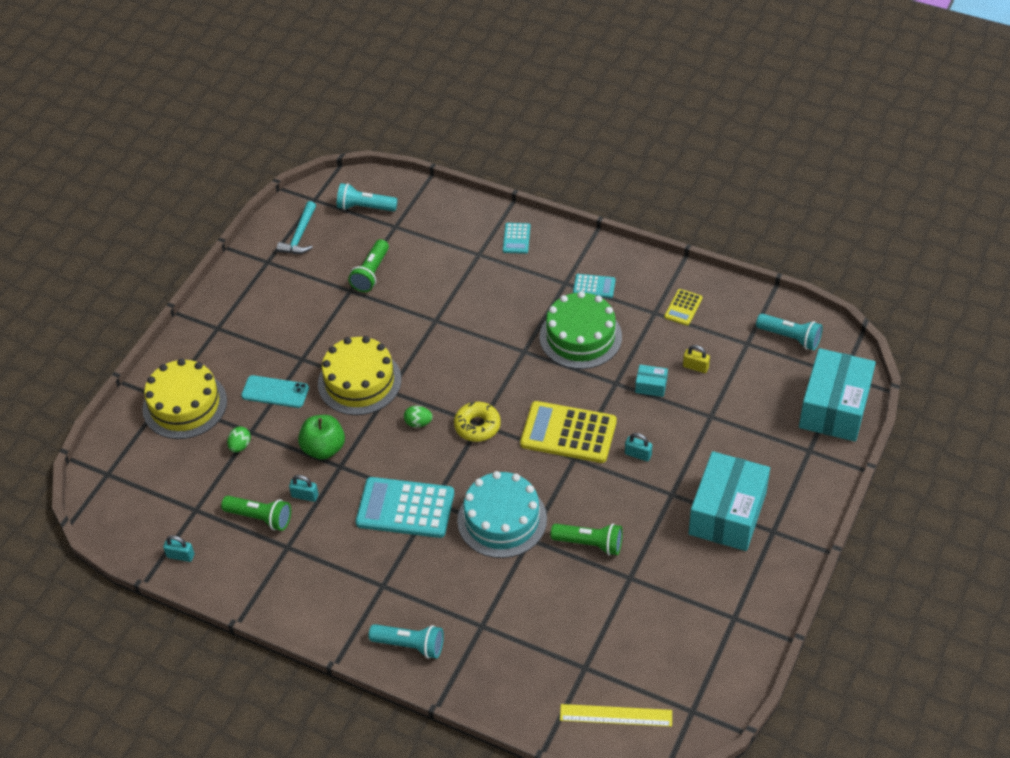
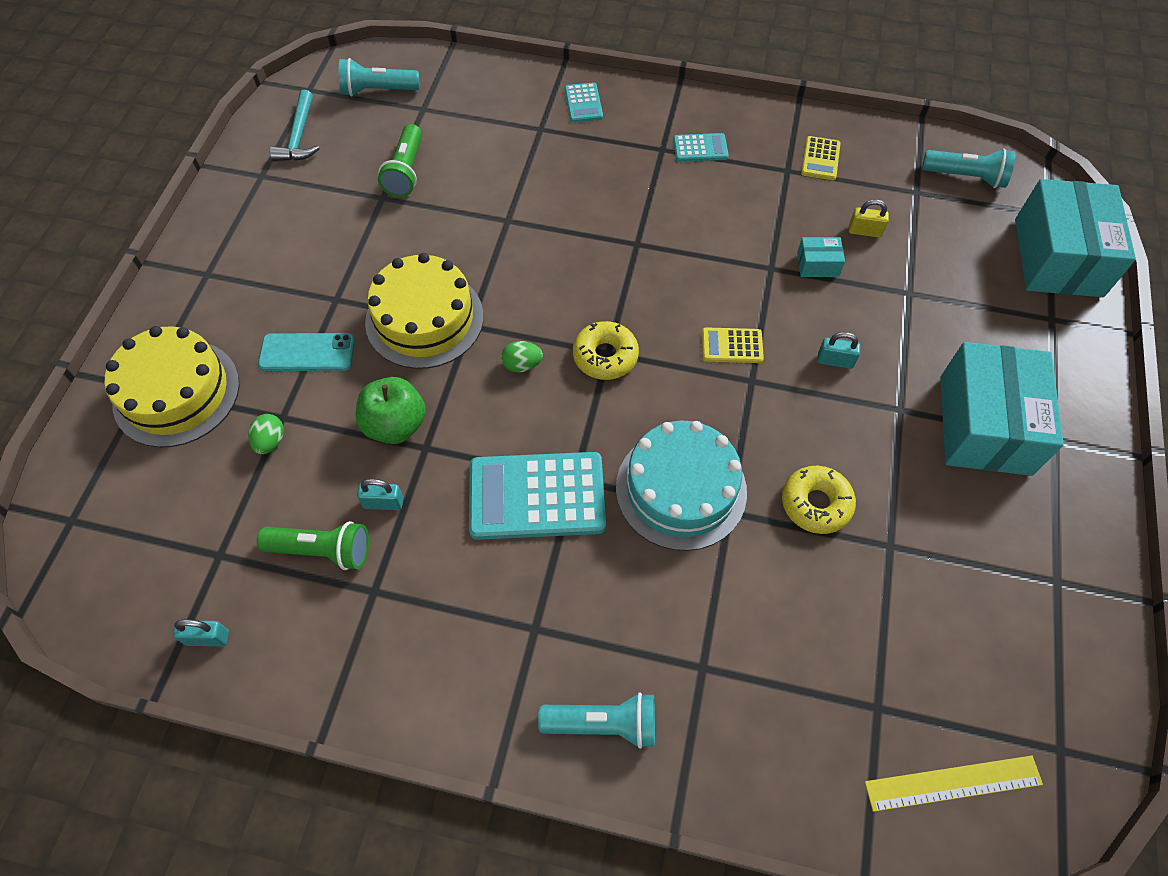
camera: 15 degrees left, 10 degrees up
(568, 433) = (732, 346): yellow calculator -> yellow calculator, size x0.49
(580, 336) = (704, 214): green cake -> none
(589, 544) = (816, 504): green flashlight -> yellow donut

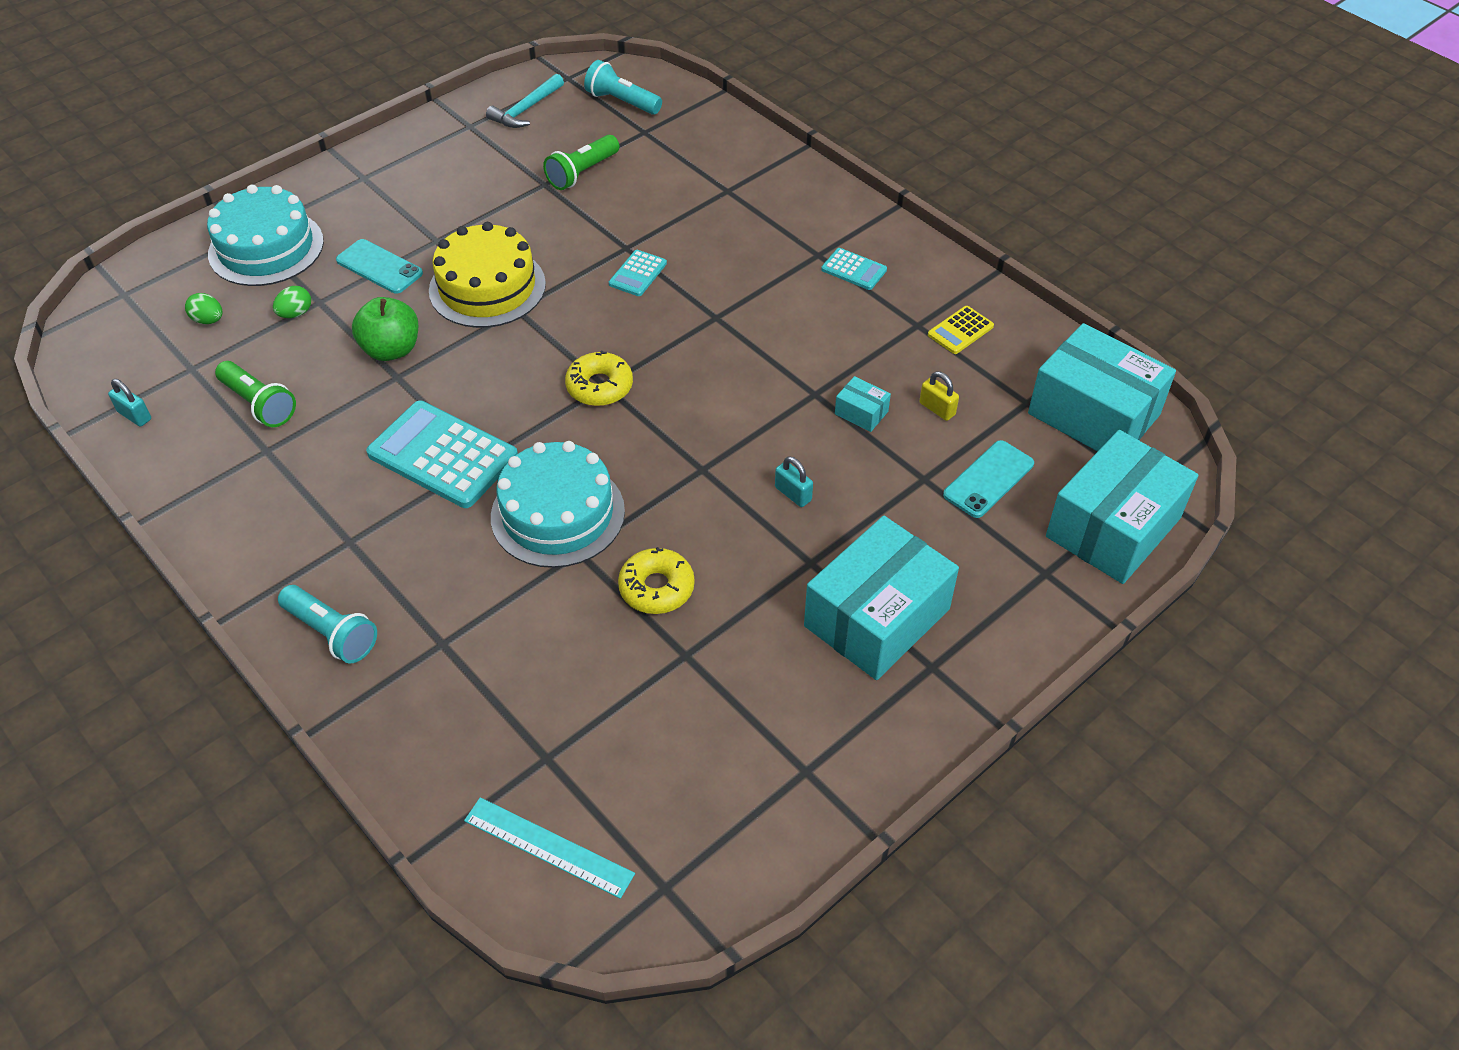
camera: 35 degrees right, 10 degrees down
(176, 393) = (266, 248): yellow cake -> turquoise cake
(383, 503) = (330, 397): turquoise padlock -> none
(522, 365) = (527, 358): green egg -> green egg (208, 320)
(583, 103) = (786, 187): turquoise calculator -> turquoise calculator (638, 274)
(732, 346) = (714, 435): yellow calculator -> none
(950, 268) = (988, 479): none -> turquoise phone
(953, 782) = (548, 847): yellow ruler -> turquoise ruler
(965, 177) = (1093, 414): turquoise flashlight -> turquoise box

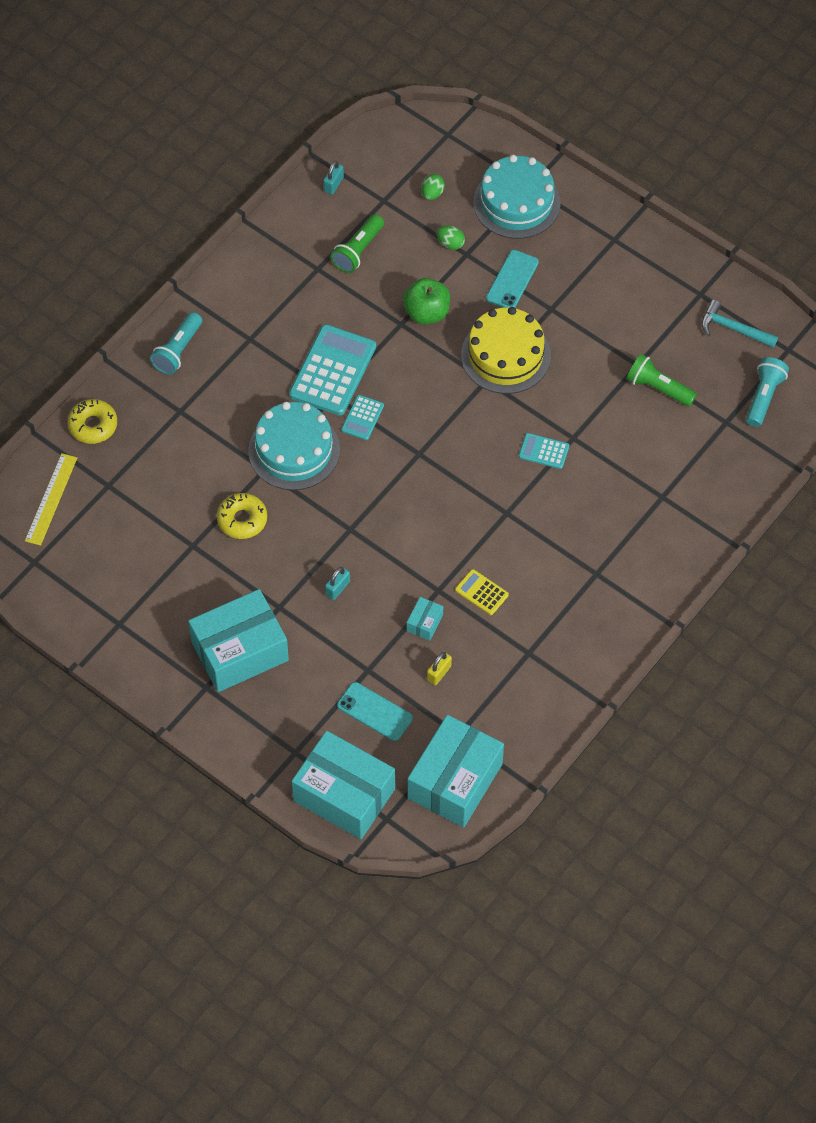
camera: 80 degrees right, 10 degrees up
(548, 847) = (51, 499): turquoise ruler -> yellow ruler
(599, 386) = (417, 450): yellow donut -> yellow donut (93, 425)
(854, 270) = (583, 601): turquoise calculator -> turquoise calculator (362, 418)
(877, 617) = (240, 651): turquoise box -> turquoise box turned 60 degrees counterclockwise
(960, 331) = (528, 683): yellow calculator -> yellow calculator (481, 592)

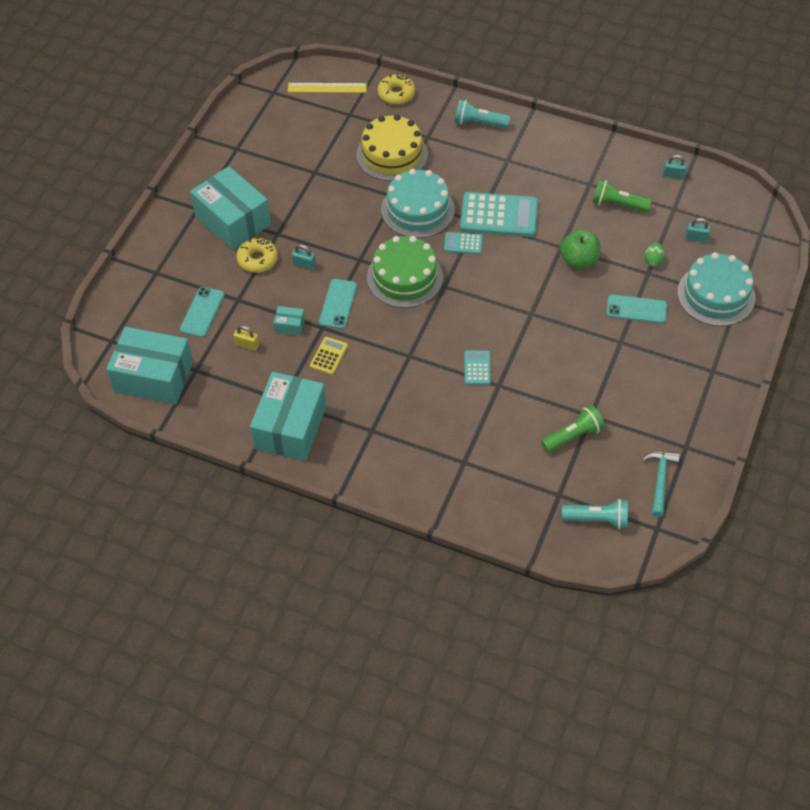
camera: 75 degrees right, 5 degrees down
(242, 520) = (346, 194): yellow donut -> yellow donut (257, 259)
(344, 795) = (126, 310): turquoise box -> turquoise box (290, 427)
(392, 489) = (404, 277): none -> green cake
(409, 566) = (338, 304): none -> turquoise phone
(432, 193) = (696, 238): green egg -> turquoise padlock
(505, 355) = (560, 321): yellow cake -> yellow cake (392, 154)
(658, 388) = (573, 436): green flashlight -> green flashlight turned 45 degrees clockwise

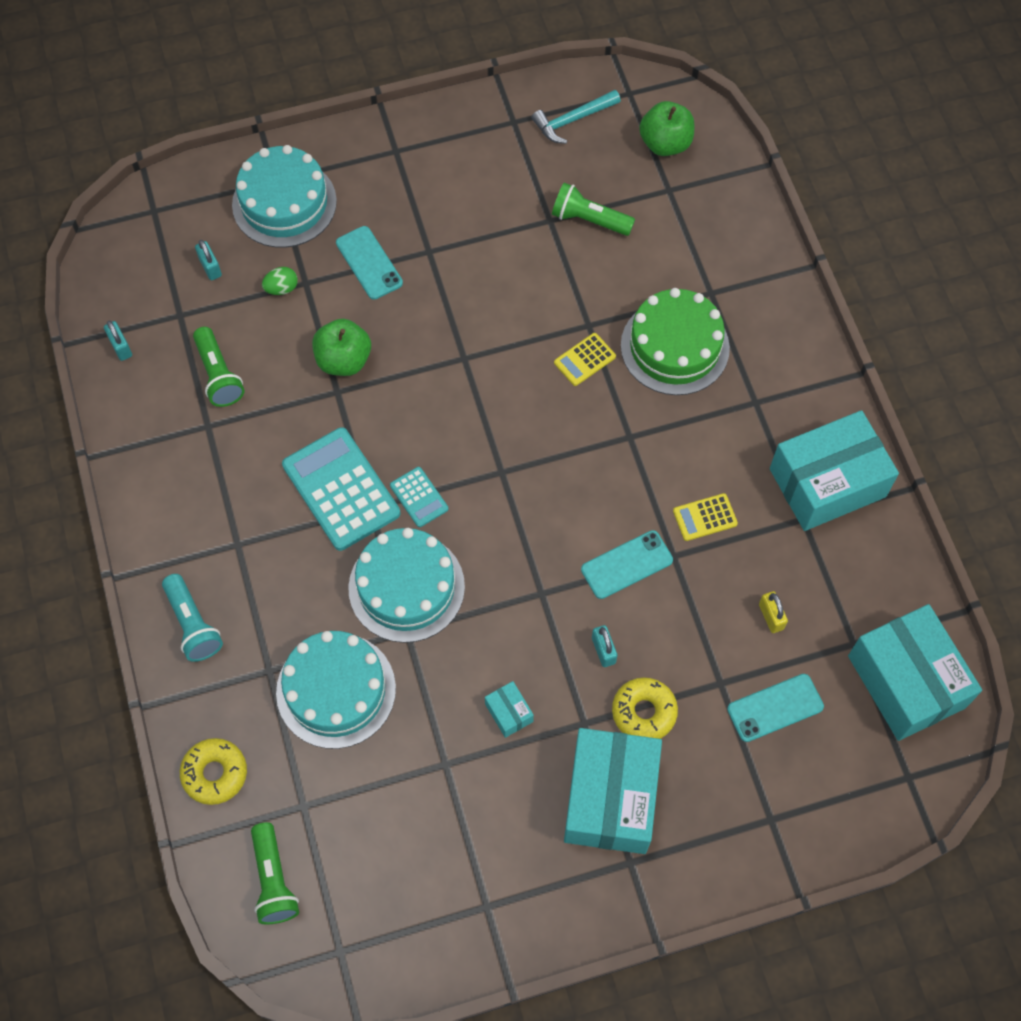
camera: 130 degrees left, 10 degrees up
(290, 325) = (703, 593): turquoise box -> turquoise box (509, 712)
(327, 88) = (273, 880): yellow ruler -> green flashlight
(392, 154) = (336, 690): yellow cake -> turquoise cake
(404, 277) = (524, 523): green cake -> green cake (674, 347)
(477, 368) = (584, 360): turquoise calculator -> yellow calculator
(597, 519) = (665, 143): turquoise flashlight -> green apple

